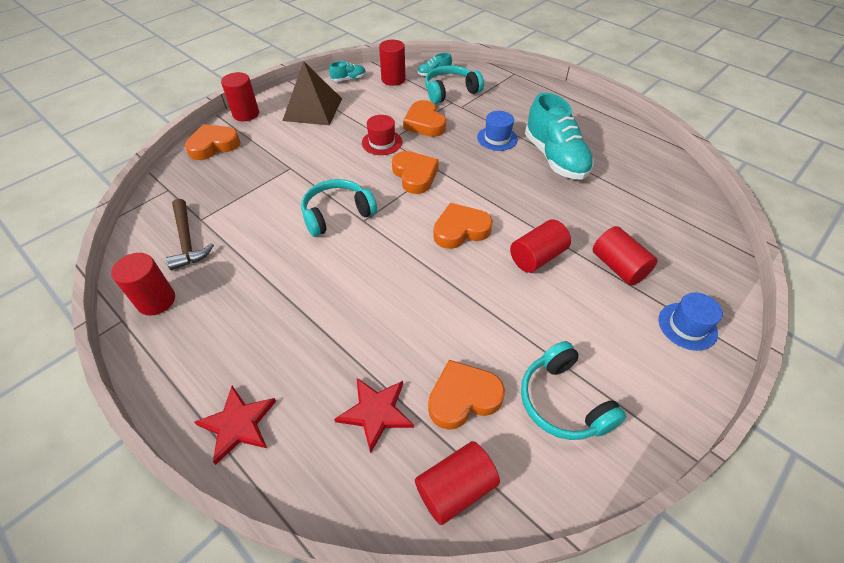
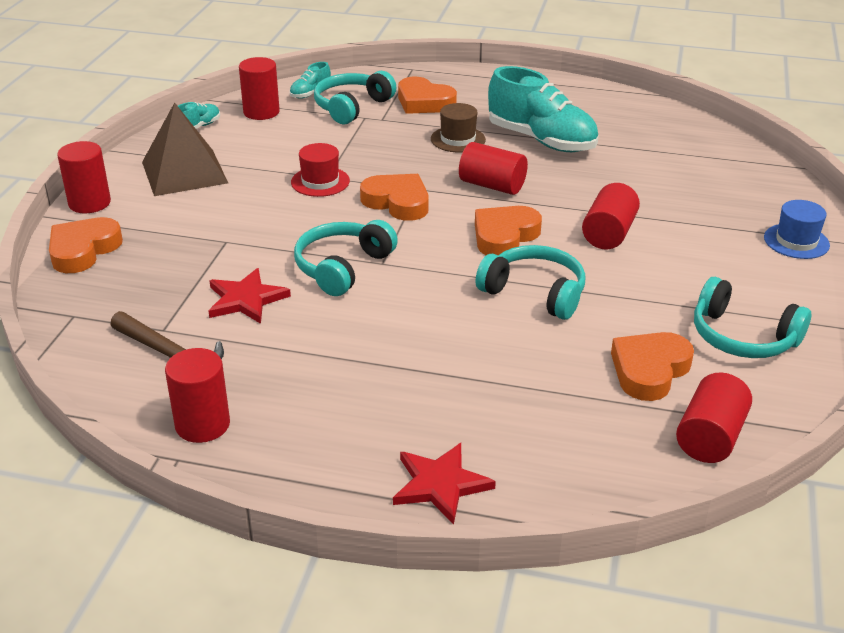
camera: 30 degrees left, 15 degrees down
(376, 412) = (576, 415): red star -> red star (246, 299)
(424, 123) = (354, 148): orange heart -> orange heart (424, 102)
(440, 287) = (535, 293): none -> turquoise headphones
(497, 138) = (458, 139): blue hat -> brown hat
(618, 267) = (694, 216): red cylinder -> red cylinder (492, 185)

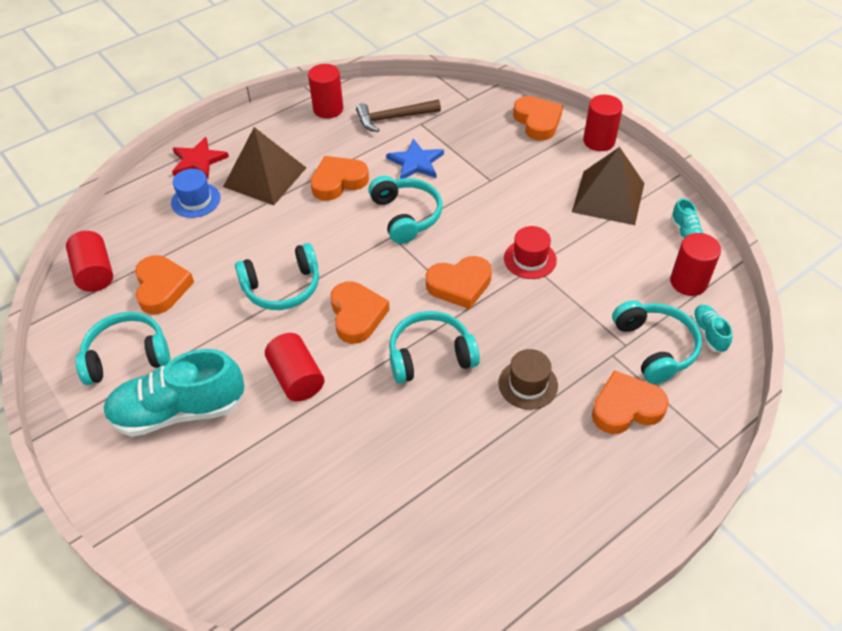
camera: 130 degrees right, 15 degrees up
(246, 299) = (416, 162): red star -> blue star
(341, 338) = (338, 181): none -> orange heart
(399, 401) = (265, 177): none -> brown pyramid
(492, 185) = (430, 355): red cylinder -> turquoise headphones
(541, 140) = (473, 446): turquoise shoe -> turquoise shoe (179, 411)
(796, 241) = (156, 495): blue hat -> blue hat (195, 200)

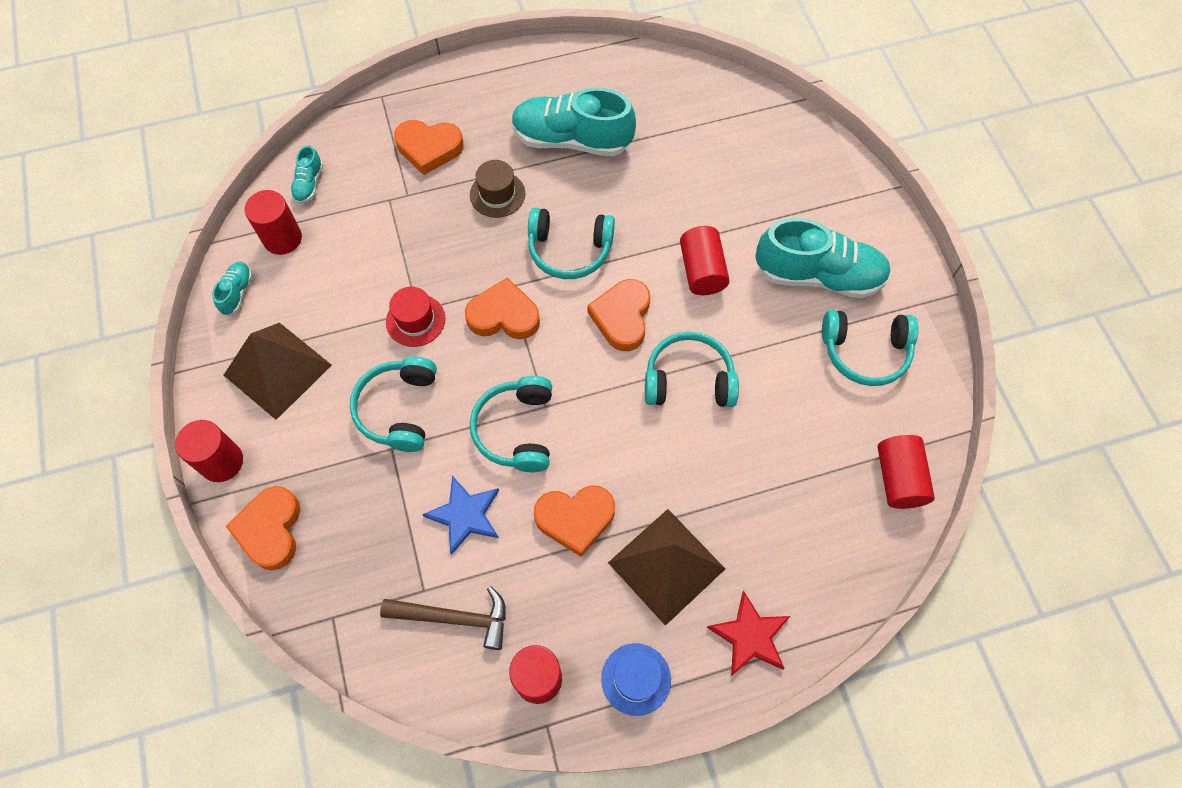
camera: 160 degrees left, 15 degrees up
(162, 287) = (821, 428): orange heart -> none
(195, 200) = (764, 556): blue hat -> blue hat (636, 679)
(485, 470) = (572, 140): none -> turquoise shoe
(655, 347) = (365, 188): turquoise headphones -> turquoise headphones (398, 409)

